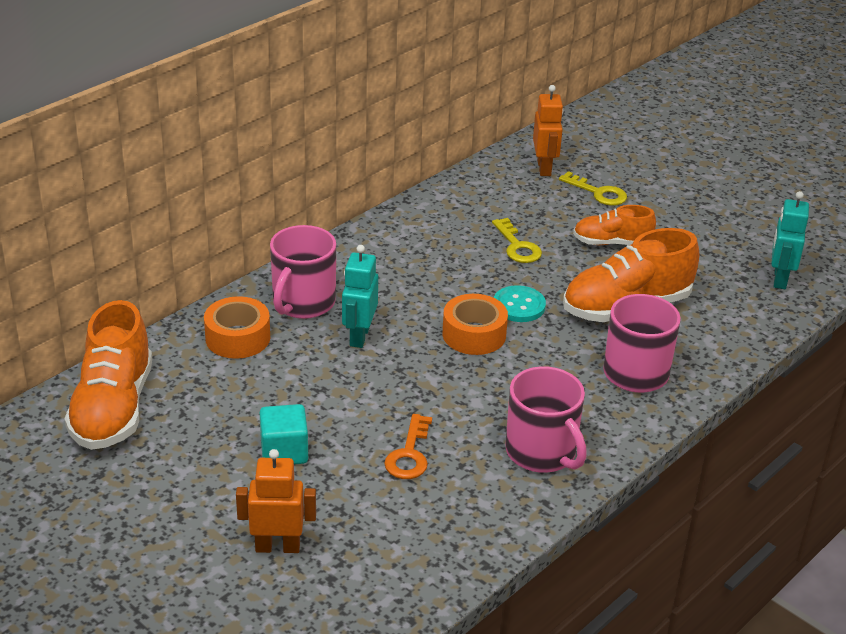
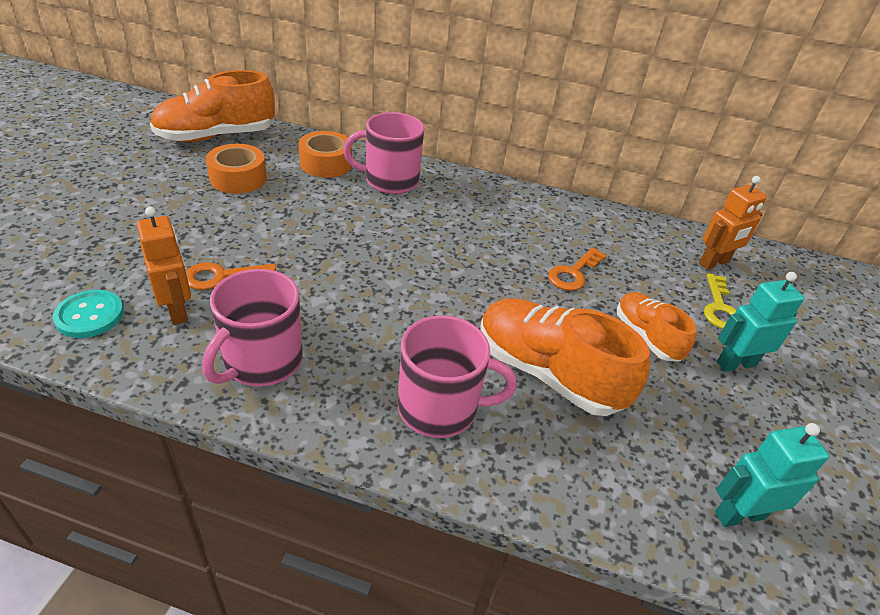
camera: 60 degrees right, 5 degrees up
(277, 547) = (78, 236): orange robot -> orange robot (177, 310)
(284, 451) = (198, 213): turquoise cube -> none
(359, 336) = (368, 215): turquoise robot -> turquoise robot (735, 363)
(474, 334) = (417, 276): orange tape -> orange tape (238, 178)
(517, 246) = (573, 273): yellow key -> orange key
(519, 306) = (483, 294): turquoise button -> turquoise button (90, 315)

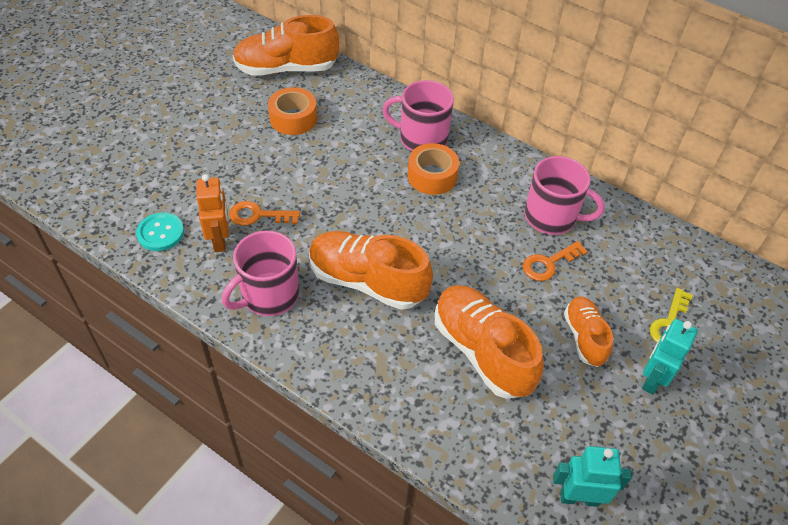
camera: 20 degrees right, 10 degrees up
(326, 163) = (371, 111): orange tape -> orange tape (432, 176)
(383, 324) = (367, 281): none -> orange shoe
(439, 408) = (385, 361): pink mug -> pink mug (551, 217)
(714, 263) = (693, 277): orange robot -> none
(735, 363) = (652, 379): turquoise robot -> turquoise robot turned 60 degrees counterclockwise

